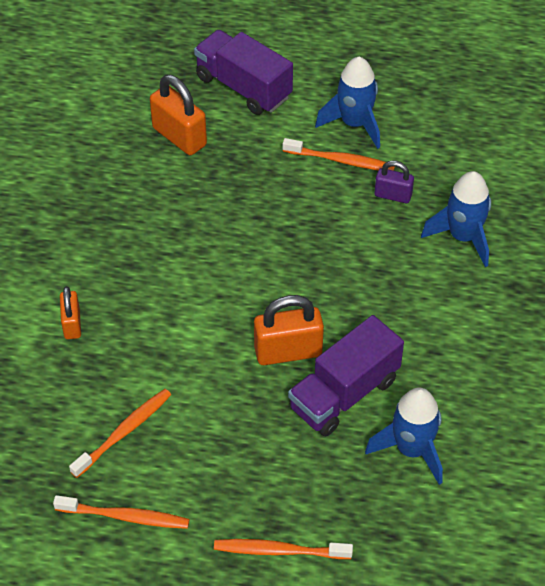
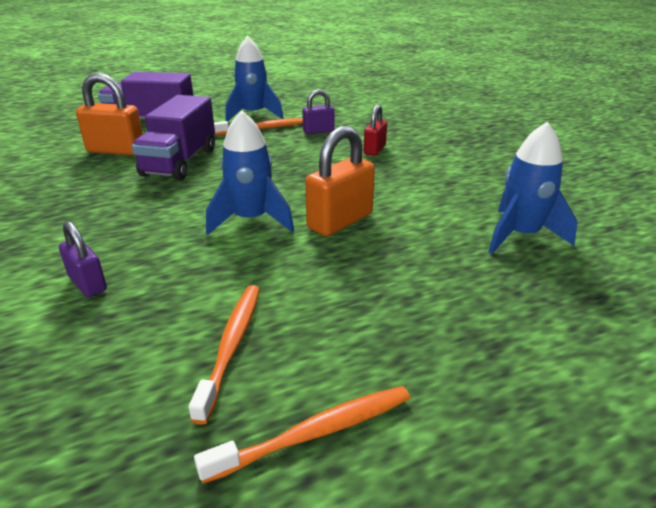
camera: 35 degrees left, 20 degrees down
(72, 324) = (87, 284): orange padlock -> purple padlock
(279, 550) = (529, 364): orange toothbrush -> none
(344, 394) = (420, 226): purple truck -> purple truck (180, 162)
(417, 260) = (374, 149): none -> red padlock
(463, 237) = (389, 133): blue rocket -> blue rocket (251, 220)

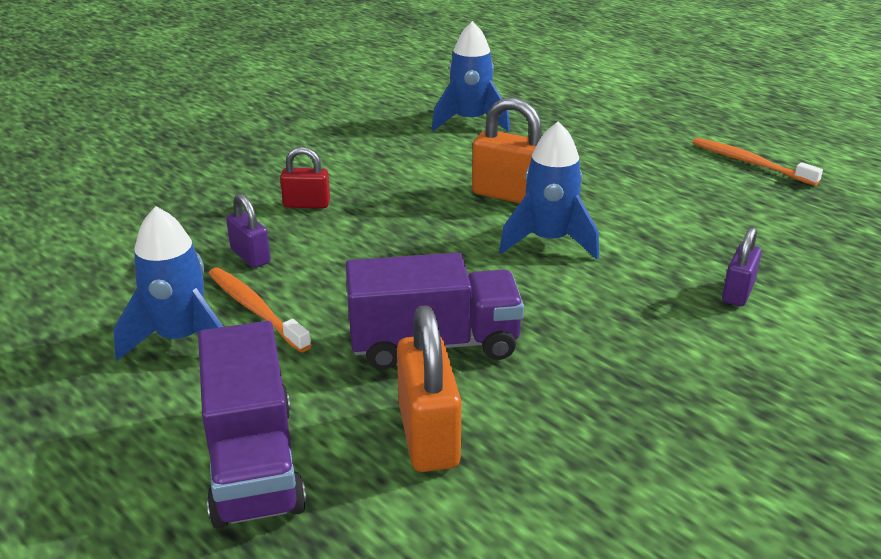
camera: 110 degrees left, 0 degrees up
(231, 346) = (722, 203): orange toothbrush -> none

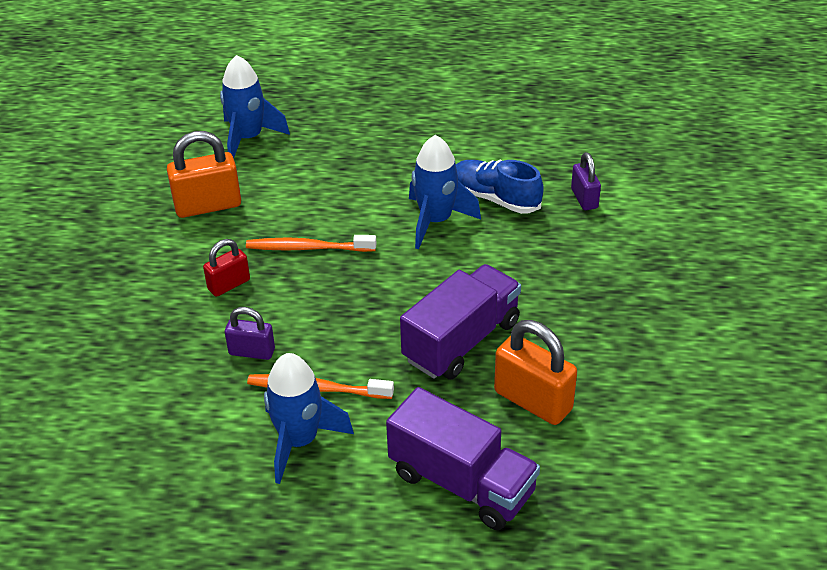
camera: 40 degrees left, 10 degrees up
(510, 195) = (364, 195): orange padlock -> orange padlock (208, 206)
(635, 250) = (495, 198): none -> blue shoe
(750, 163) = (486, 83): orange toothbrush -> orange toothbrush (308, 248)

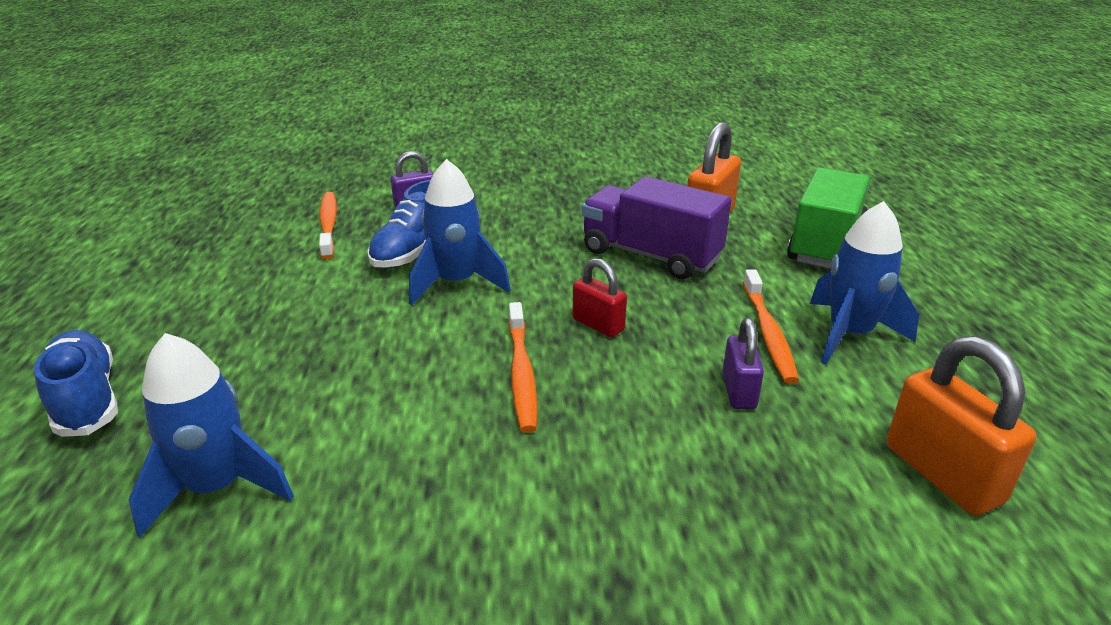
camera: 100 degrees left, 10 degrees down
(208, 206) = (423, 503): orange padlock -> orange padlock (942, 474)
(229, 285) = (618, 437): red padlock -> red padlock (598, 325)
(338, 85) = (86, 399): none -> blue shoe
(461, 483) = (825, 244): purple truck -> green truck
(548, 152) = (328, 225): none -> orange toothbrush

